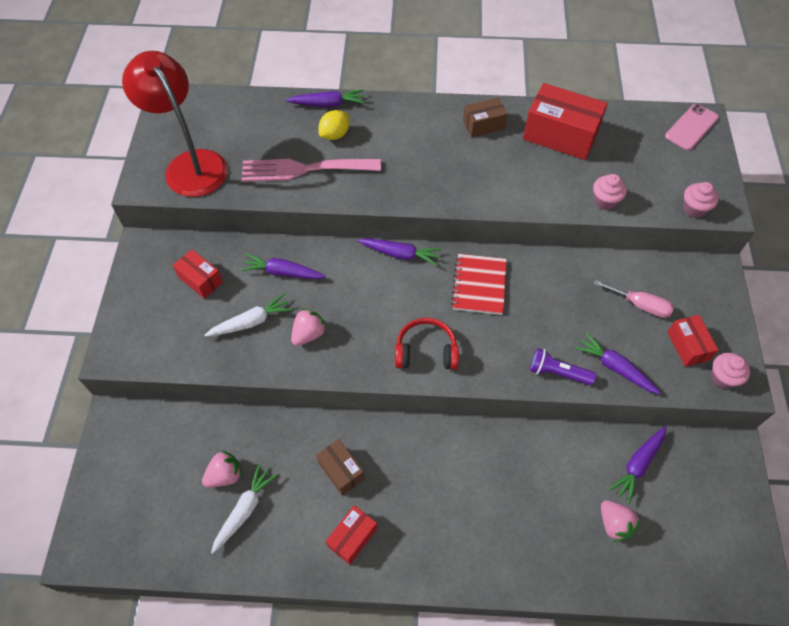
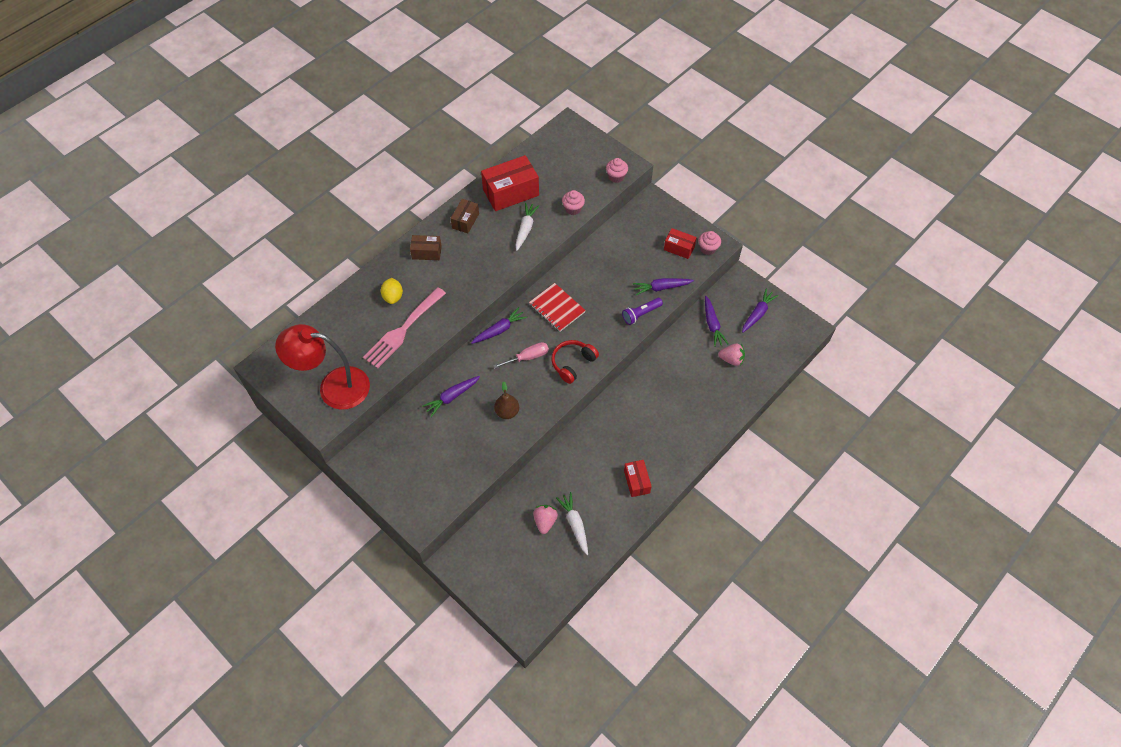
camera: 50 degrees left, 0 degrees up
(200, 280) = (413, 444): red box -> none
(251, 322) = (470, 436): white carrot -> white carrot (525, 229)
(308, 334) = (507, 412): pink strawberry -> brown pear
(328, 104) = (364, 283): purple carrot -> purple carrot (757, 314)
(341, 471) = (595, 461): brown box -> brown box (426, 252)
(640, 305) = (638, 248): pink screwdriver -> pink screwdriver (528, 357)
(691, 127) = (567, 133): pink phone -> none

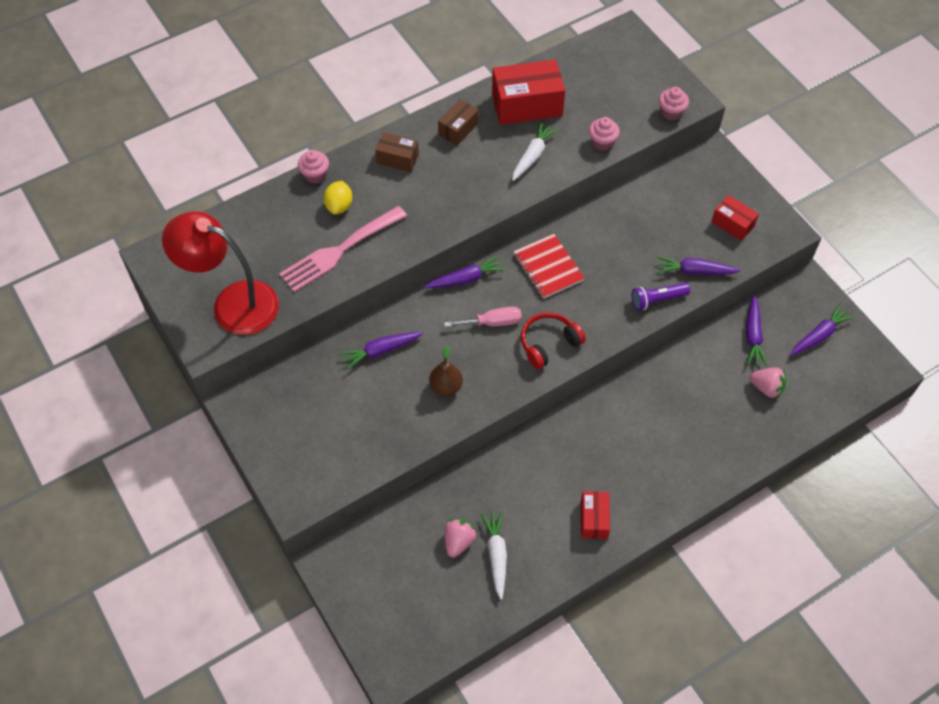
camera: 15 degrees right, 0 degrees up
(708, 249) = (772, 233): pink cupcake -> pink cupcake (315, 175)

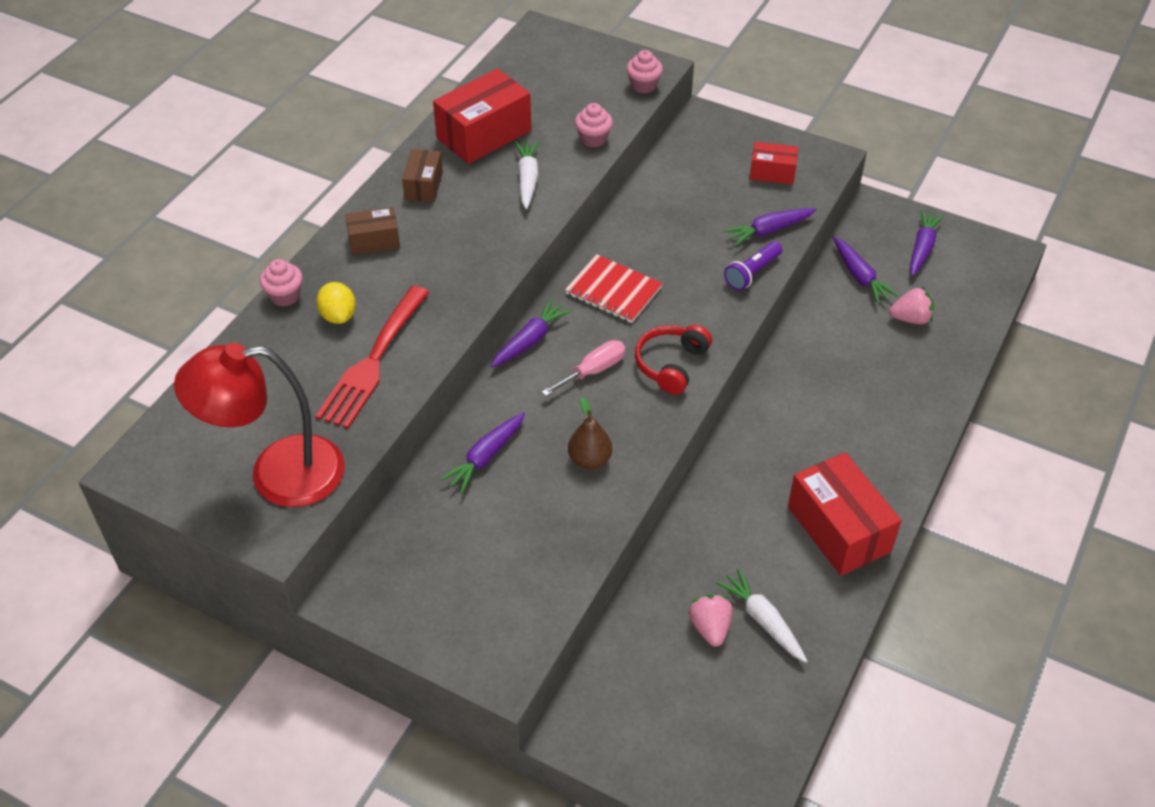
camera: 30 degrees left, 10 degrees down
(339, 251) = (373, 362): pink fork -> red fork
(594, 519) = (838, 529): red box -> red box, size x1.81

